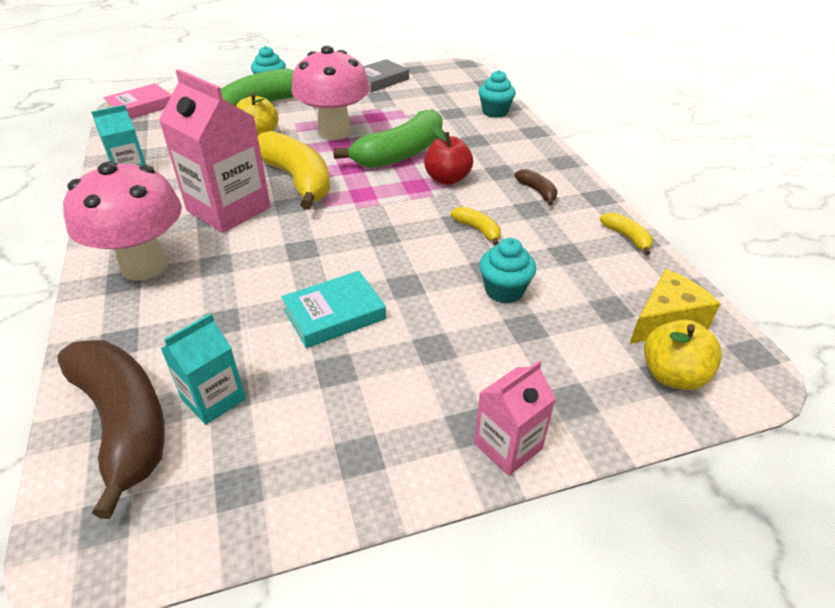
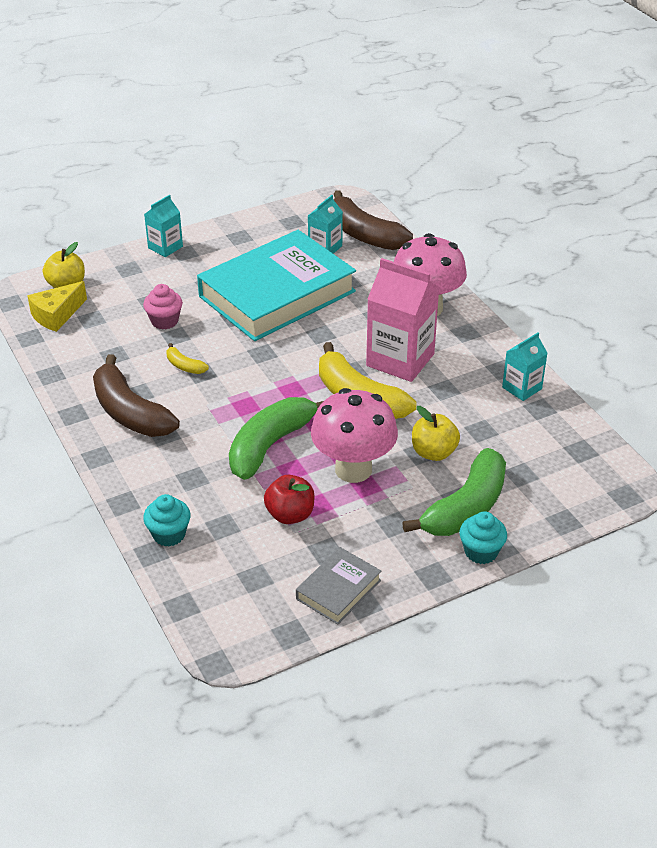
camera: 170 degrees right, 0 degrees up
(141, 107) = (607, 483): pink book -> none
(334, 314) = (277, 294): turquoise book -> turquoise book, size x2.28
(447, 179) = (216, 417): red apple -> red apple (290, 515)
(504, 291) = (164, 321): turquoise cupcake -> pink cupcake
(508, 446) = (165, 247): pink carton -> turquoise carton
(537, 192) = (130, 412): brown banana -> brown banana, size x2.25
(627, 238) = (61, 374): yellow banana -> none

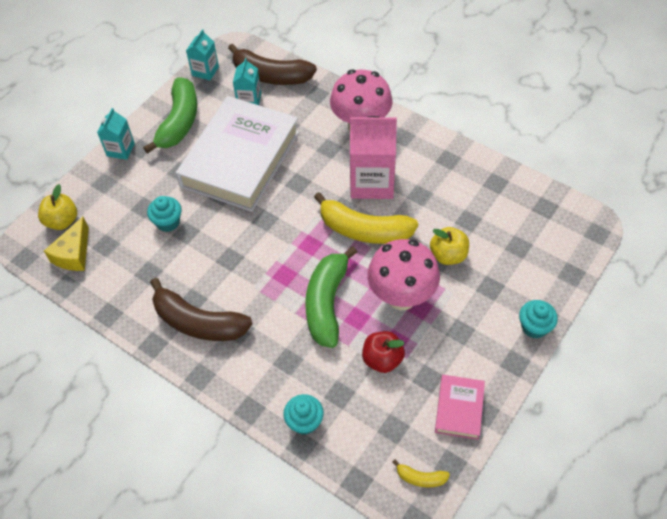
camera: 25 degrees left, 15 degrees up
(164, 321) = (168, 222): pink cupcake -> turquoise cupcake
(184, 366) = (212, 258): yellow banana -> yellow banana (420, 478)
(277, 294) = (240, 159): turquoise book -> white book
(338, 589) = (459, 409): grey book -> pink book
(465, 508) = (500, 294): green banana -> green banana (179, 122)
(522, 388) = (472, 170): turquoise carton -> turquoise carton (205, 71)

